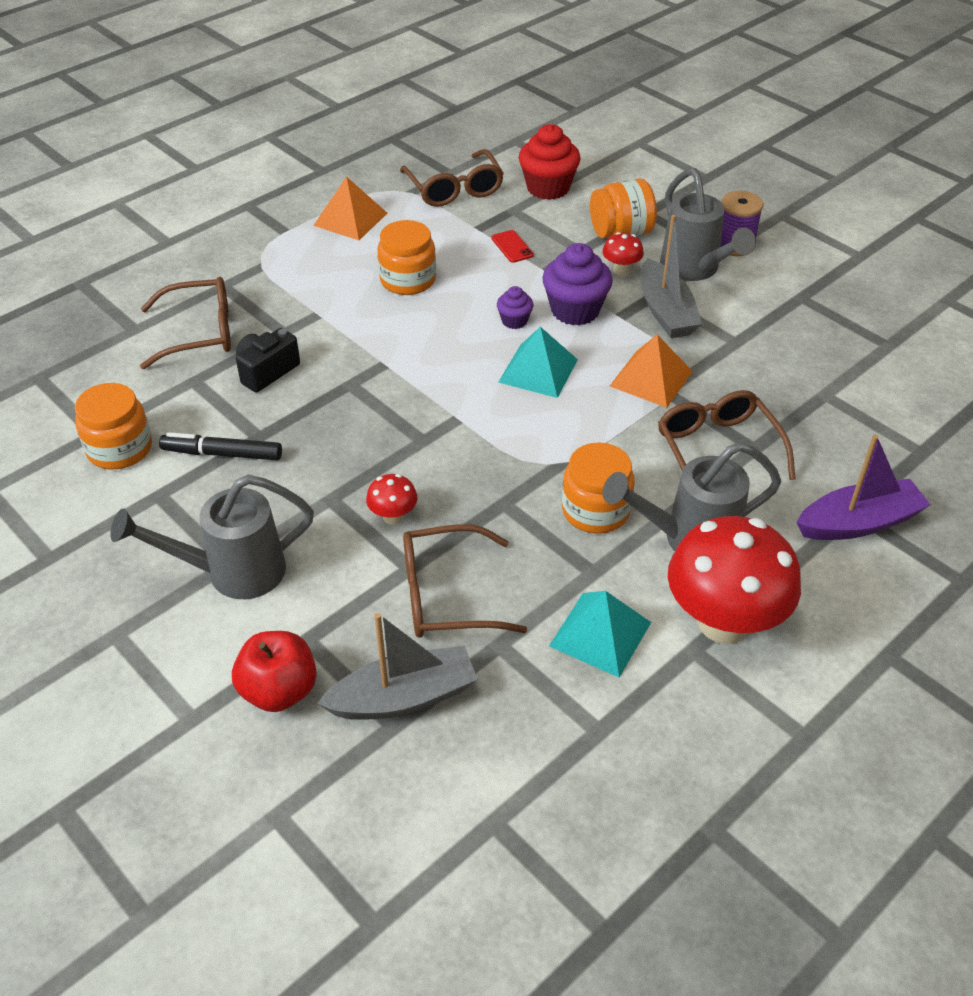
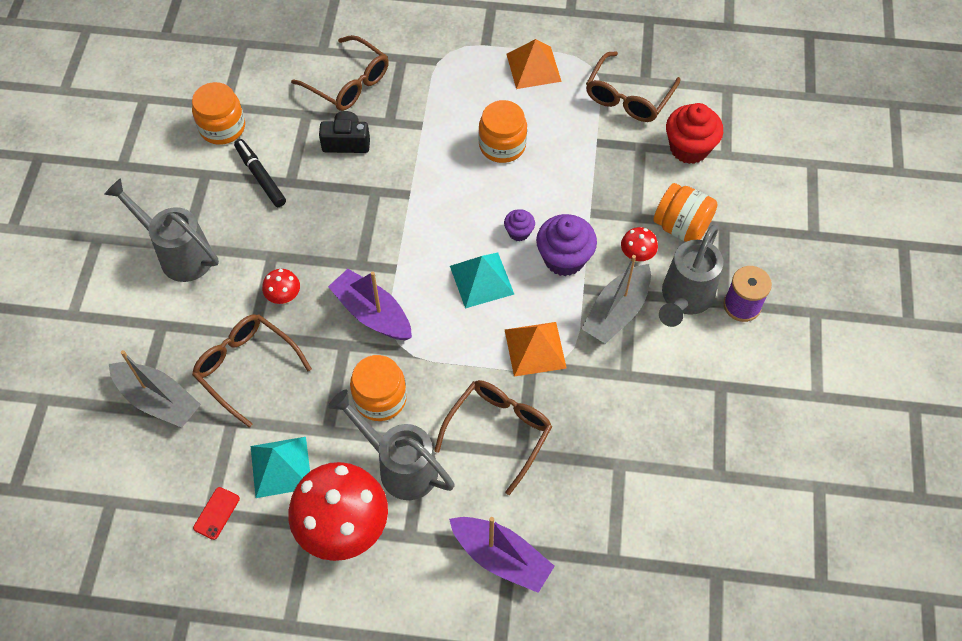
camera: 50 degrees right, 15 degrees up
(279, 691) = (118, 339): red apple -> none
(490, 462) = (372, 313): none -> purple boat
(512, 247) = (597, 175): red phone -> red phone (216, 513)

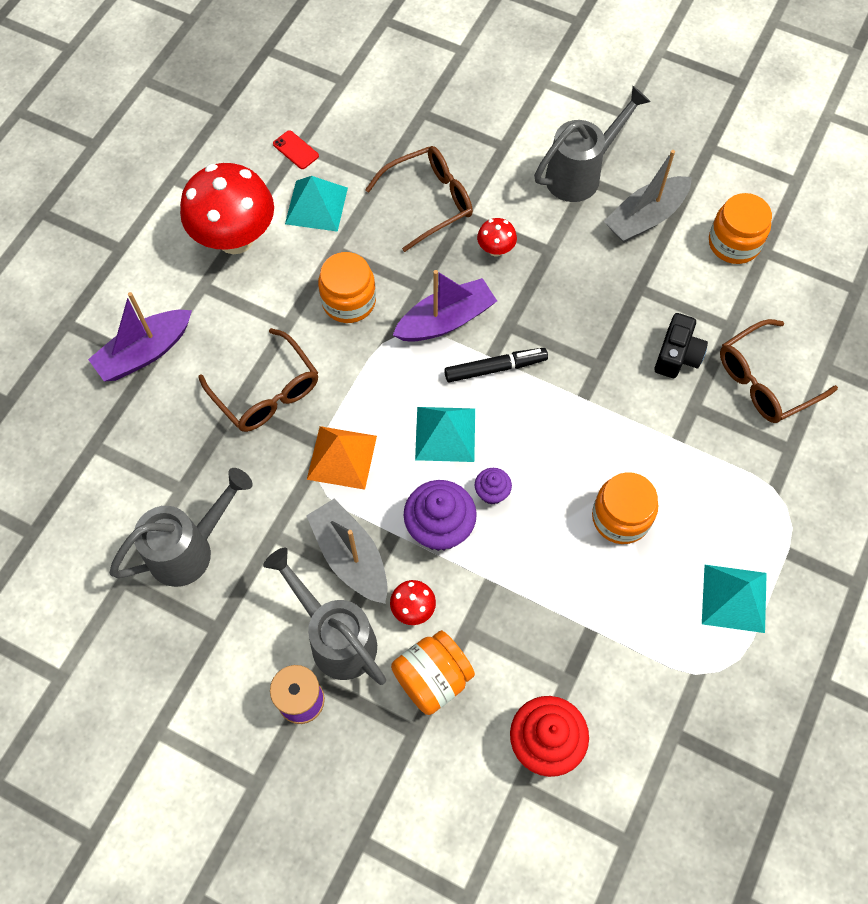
camera: 110 degrees right, 5 degrees up
(158, 400) = (425, 129): grey boat -> grey boat (645, 217)
(260, 177) = (654, 263): black marker -> black marker (495, 368)
(399, 465) = (272, 297): grey watering can -> grey watering can (190, 548)
(533, 67) = (734, 598): orange pyramid -> turquoise pyramid
(628, 97) = (651, 699): brown glasses -> none

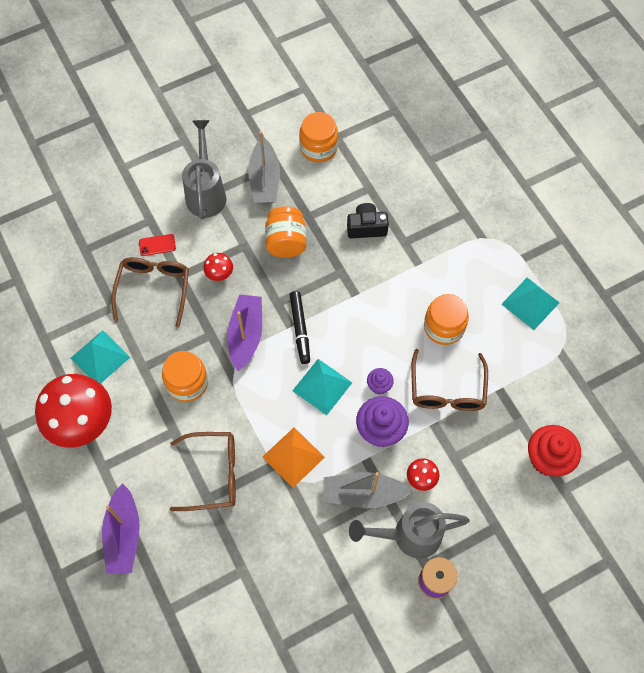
camera: 55 degrees left, 0 degrees up
(190, 548) = (289, 589): grey watering can -> none
(295, 150) = (46, 343): red phone -> red phone (157, 245)
(432, 678) = (471, 495): orange jar -> orange jar (286, 242)
(495, 368) = (300, 329): black marker -> black marker turned 150 degrees clockwise
(677, 355) = (366, 227): black camera -> black camera turned 60 degrees counterclockwise
(765, 380) = (415, 195): brown glasses -> brown glasses (447, 390)

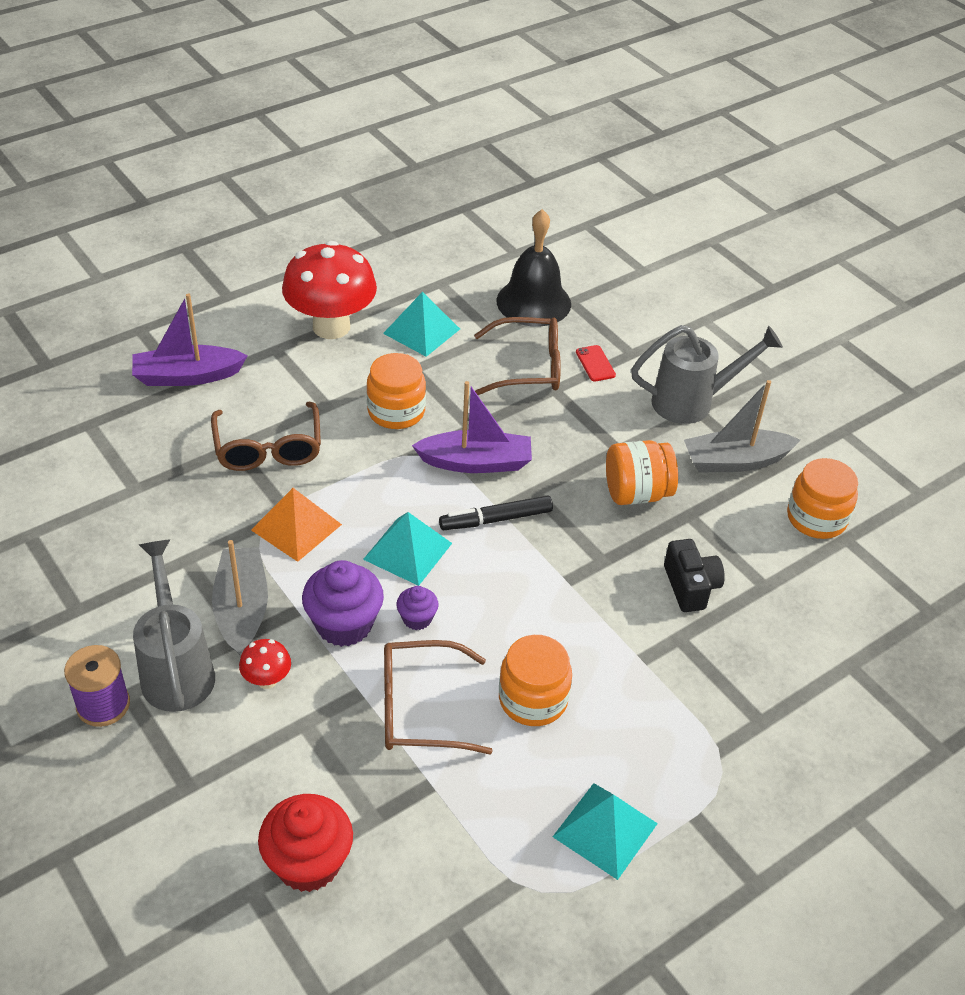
camera: 80 degrees right, 20 degrees down
(81, 275) = (533, 302): none -> black bell
(219, 274) = (565, 427): red mushroom -> none

